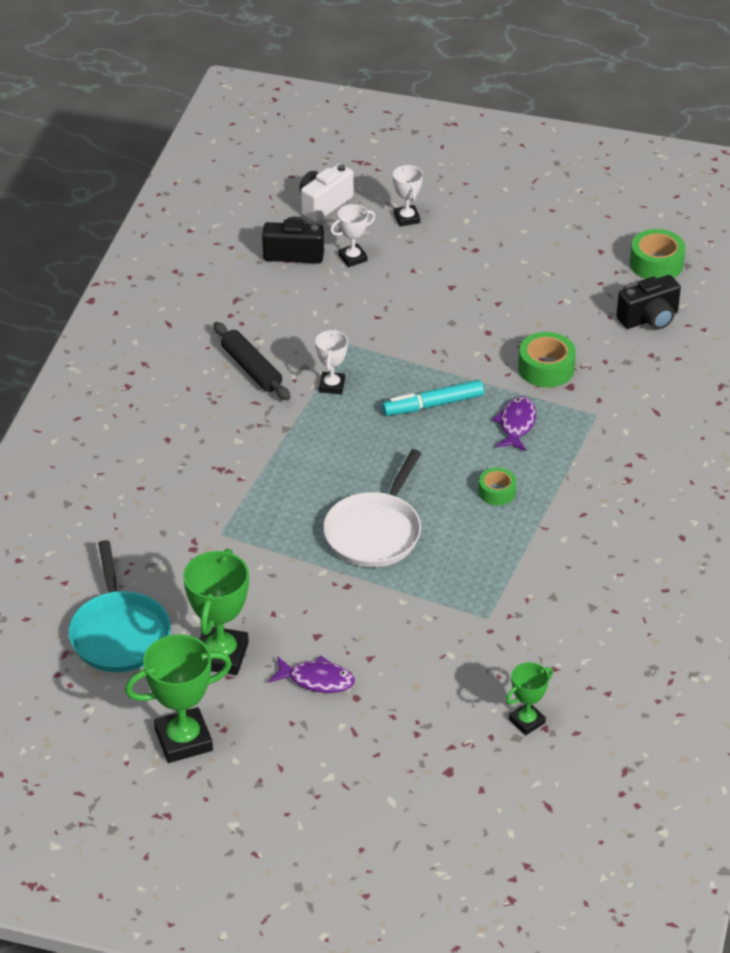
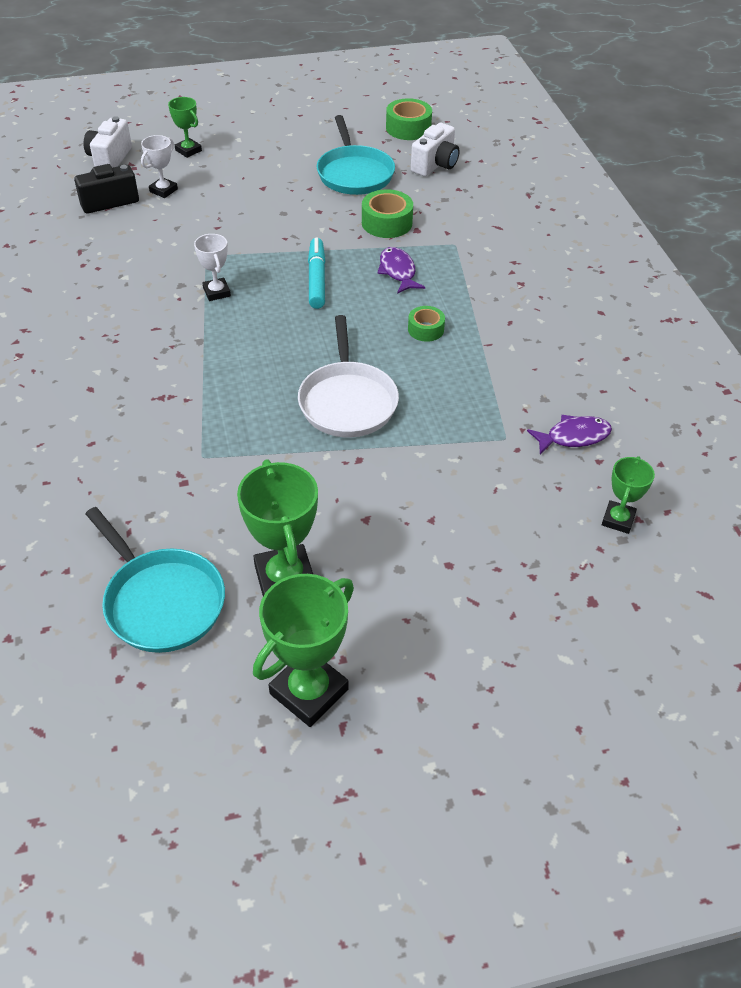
camera: 30 degrees left, 5 degrees up
(251, 369) = (133, 302): black rolling pin -> none
(317, 680) = (398, 563): purple fish -> purple fish (573, 436)
(407, 218) = (188, 150): white trophy -> green trophy
(433, 405) = (317, 279): turquoise marker -> turquoise marker turned 135 degrees clockwise
(556, 301) = (354, 173): none -> turquoise pan
(649, 318) = (435, 165): black camera -> white camera

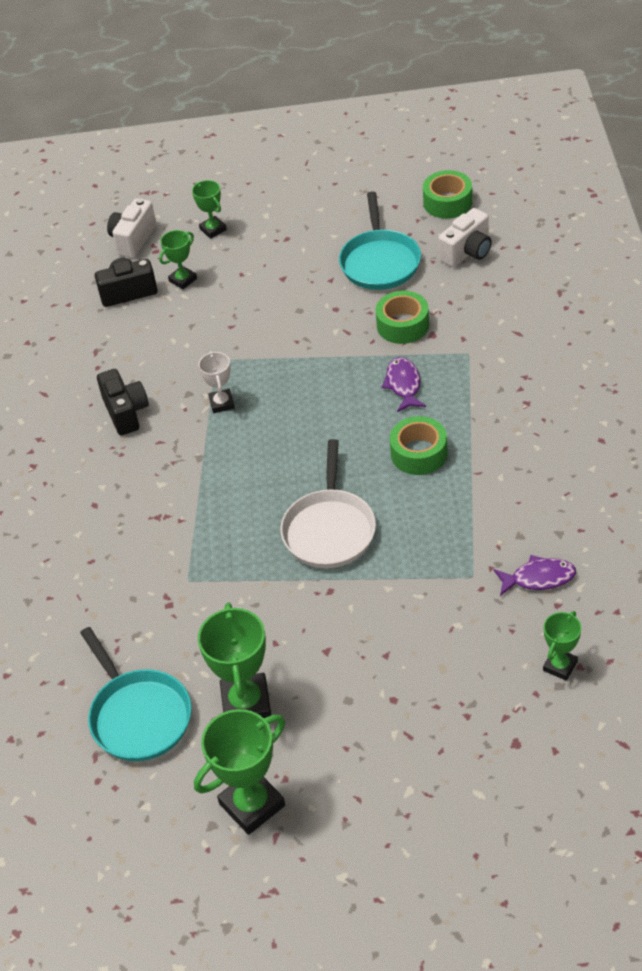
camera: 15 degrees right, 0 degrees up
(116, 303) = (126, 412): none -> black camera
(163, 190) = (183, 280): white trophy -> green trophy
(317, 279) = (321, 391): turquoise marker -> none
(425, 329) = (419, 453): green tape -> green tape, size x1.58

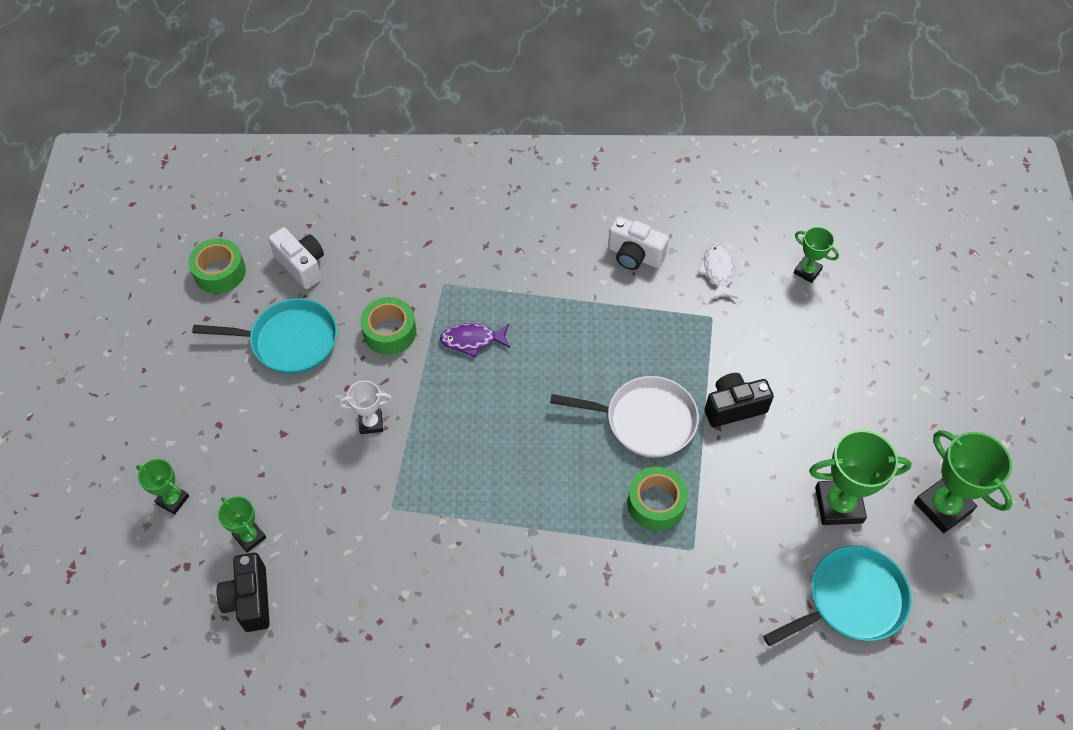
camera: 90 degrees left, 10 degrees up
(126, 412) = (449, 605): black camera -> black camera (733, 407)
(133, 239) = (155, 592): white camera -> white camera (634, 255)
(213, 229) = (173, 500): green trophy -> green trophy turned 60 degrees clockwise
(222, 403) = (458, 505): white trophy -> white trophy (371, 423)
(419, 453) = (563, 338): green tape -> green tape (656, 503)
(539, 578) = (718, 271): purple fish -> white fish

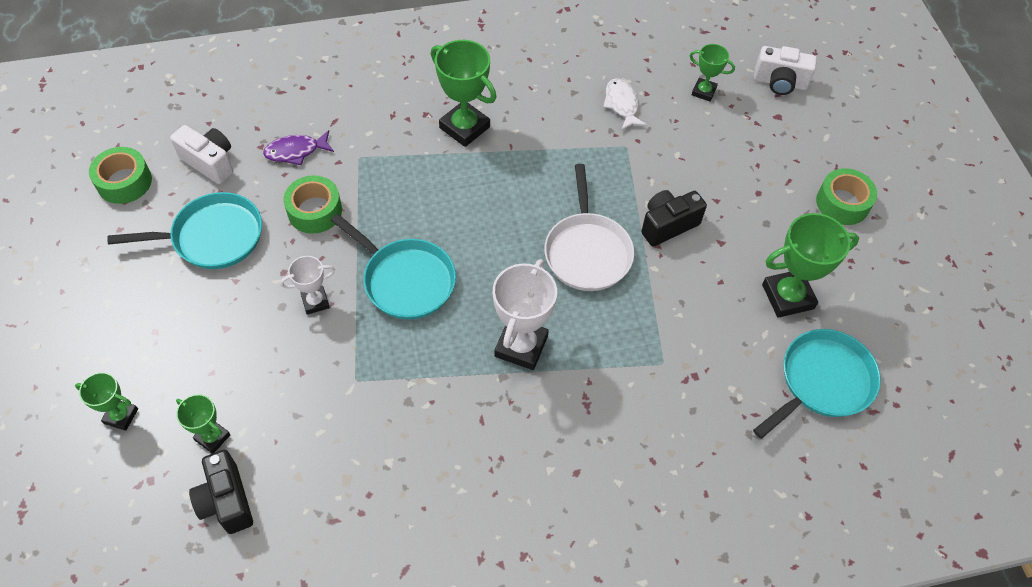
camera: 15 degrees left, 0 degrees up
(460, 417) = (405, 280): none -> turquoise pan
(472, 340) = (400, 205): purple fish -> purple fish (296, 151)
(556, 505) = (521, 346): none -> white trophy
(634, 255) = (539, 102): white camera -> white camera (780, 82)
(645, 420) = (587, 251): white pan -> white pan turned 90 degrees clockwise
(656, 503) = (617, 327): green tape -> green tape (842, 203)
(943, 507) = (881, 281): green trophy -> green trophy (464, 127)

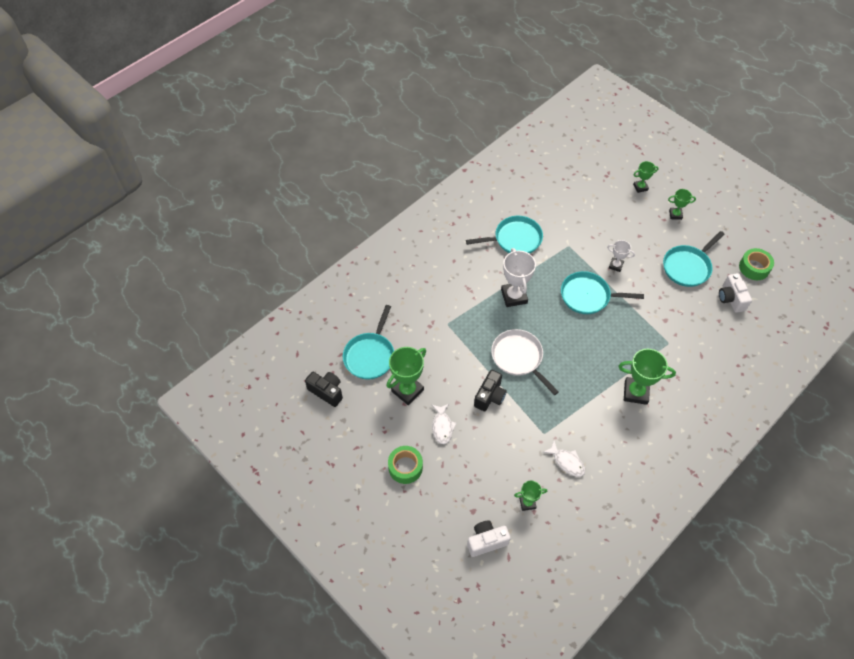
camera: 150 degrees right, 0 degrees up
(210, 162) = (731, 299): white camera -> white camera turned 75 degrees clockwise
(212, 437) = (600, 199): green trophy -> green trophy (675, 215)
(226, 501) = (573, 184): black camera -> black camera (327, 391)
(296, 151) = (700, 328): purple fish -> none
(315, 211) = (659, 304): green tape -> none
(315, 302) = (615, 265): white trophy -> white trophy turned 75 degrees clockwise
(435, 449) = (515, 239): none -> turquoise pan
(762, 223) = (442, 426): none -> white fish

